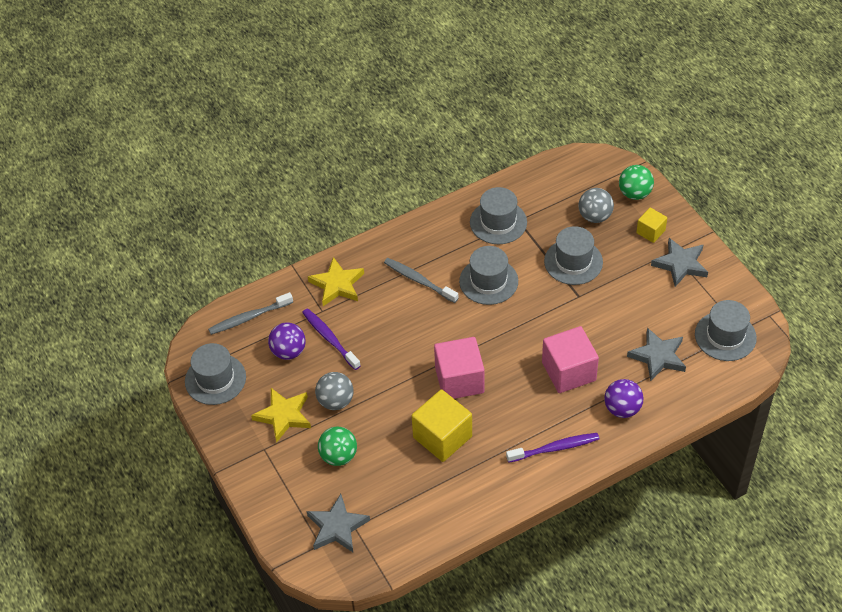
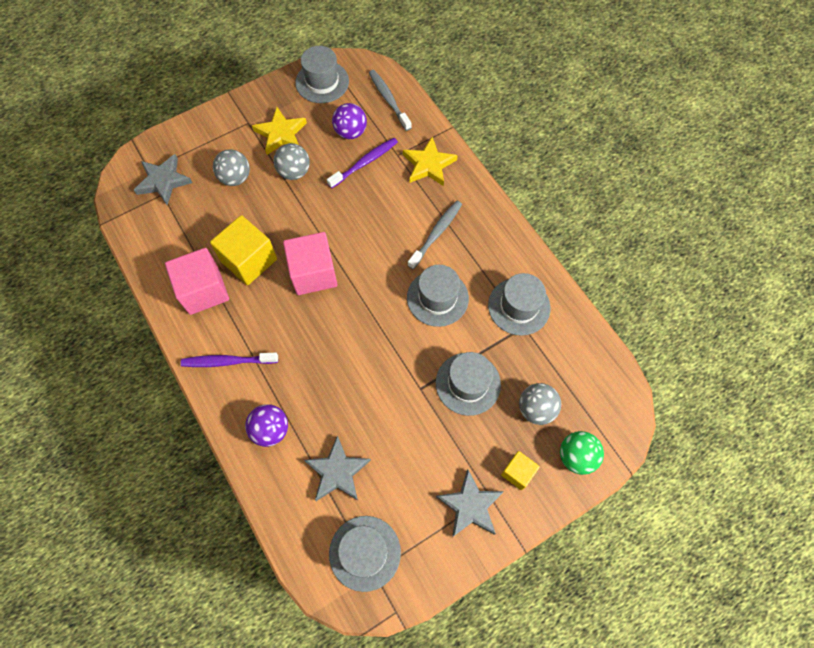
camera: 85 degrees right, 15 degrees up
(338, 456) = (235, 178): green ball -> grey ball
(555, 448) = (228, 361): purple toothbrush -> purple toothbrush turned 105 degrees clockwise
(568, 371) = (320, 376): pink cube -> pink cube (204, 290)

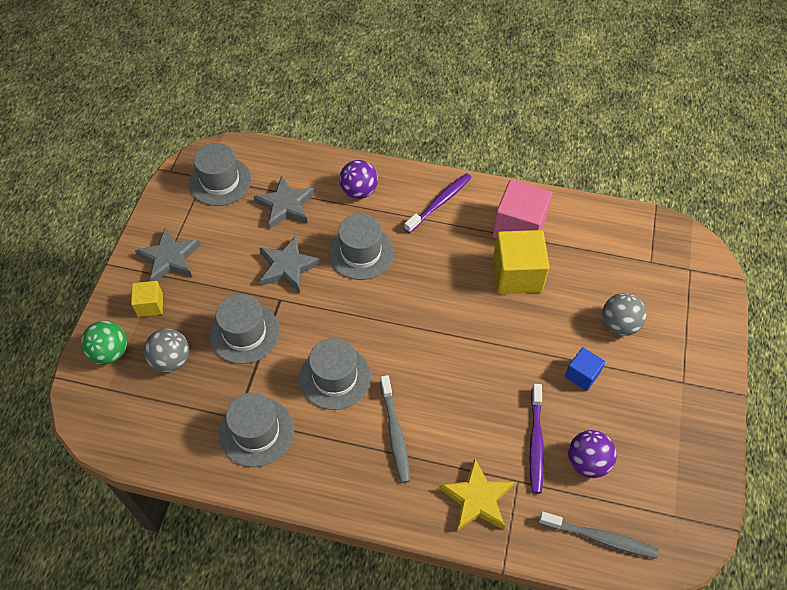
camera: 135 degrees right, 10 degrees down
(163, 181) = (665, 271): grey star -> grey star (288, 267)
(281, 134) = (642, 399): yellow star -> none
(294, 172) = (582, 375): grey ball -> blue cube
(313, 273) = (457, 308): pink cube -> none
(322, 82) = (685, 492): grey hat -> grey hat (361, 252)

